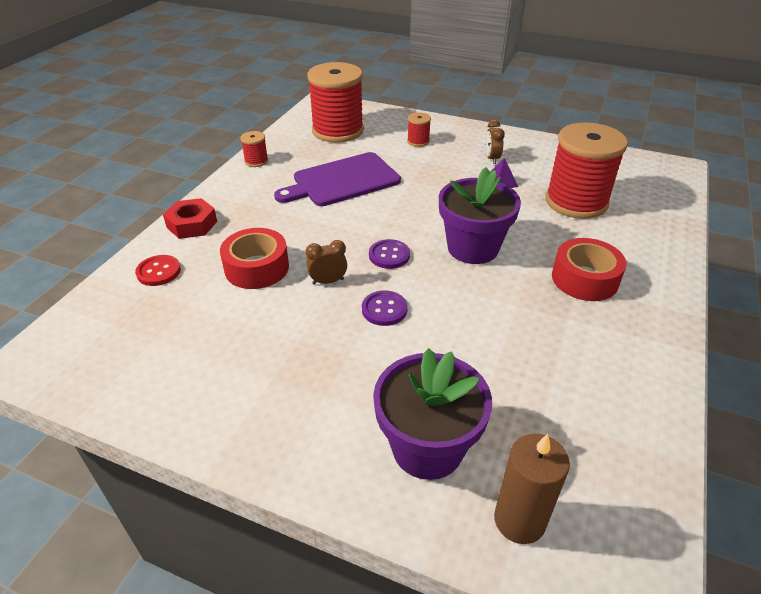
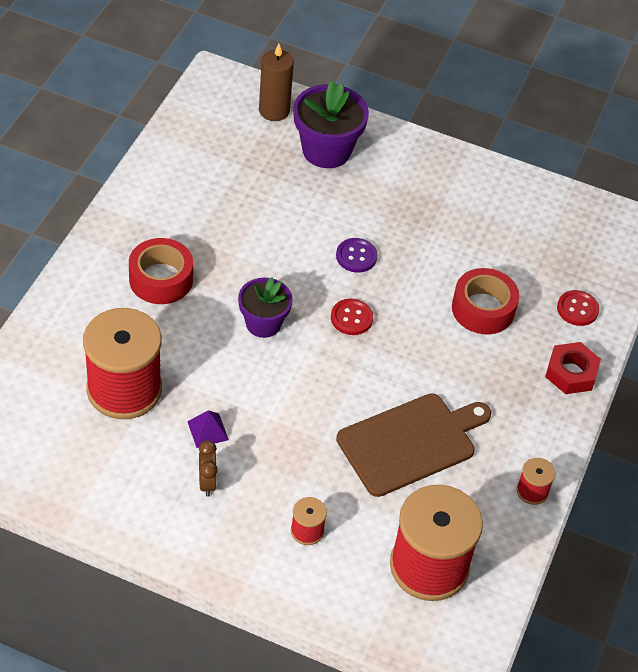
camera: 175 degrees right, 10 degrees up
(328, 281) = (410, 289): brown clock -> none
(342, 181) = (410, 442): purple cutting board -> brown cutting board
(389, 255) = (351, 318): purple button -> red button
(473, 248) = (263, 323): purple flower pot -> purple flower pot, size x0.66

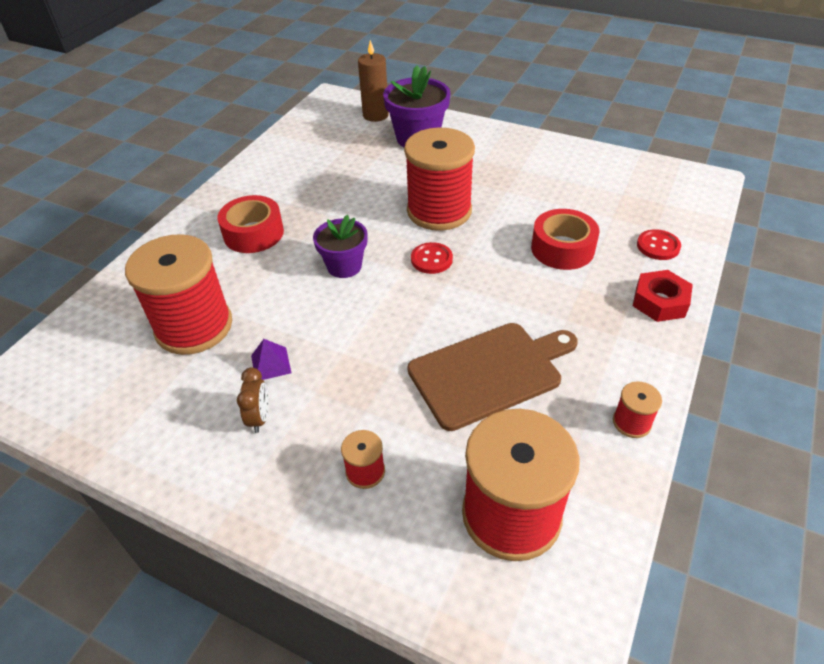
camera: 10 degrees right, 5 degrees down
(356, 256) = (439, 211): purple button -> red spool

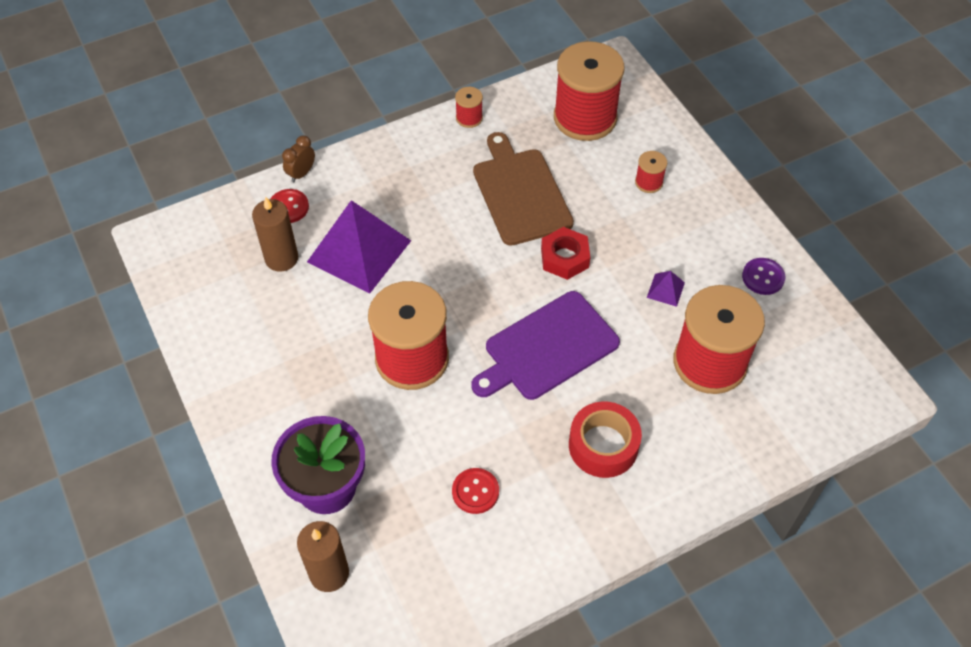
camera: 145 degrees left, 10 degrees up
(170, 434) = (763, 277): none -> purple button
(259, 418) = (696, 253): brown clock -> brown clock (301, 173)
(344, 266) = (547, 348): purple flower pot -> purple cutting board
(431, 259) = (470, 308): red button -> red button (475, 491)
(489, 372) = (520, 193): brown cutting board -> brown cutting board turned 60 degrees clockwise
(562, 248) = (359, 251): red tape -> purple pyramid
(608, 214) = (281, 258): none -> brown candle
(660, 302) = (351, 169): red nut -> red nut (564, 258)

